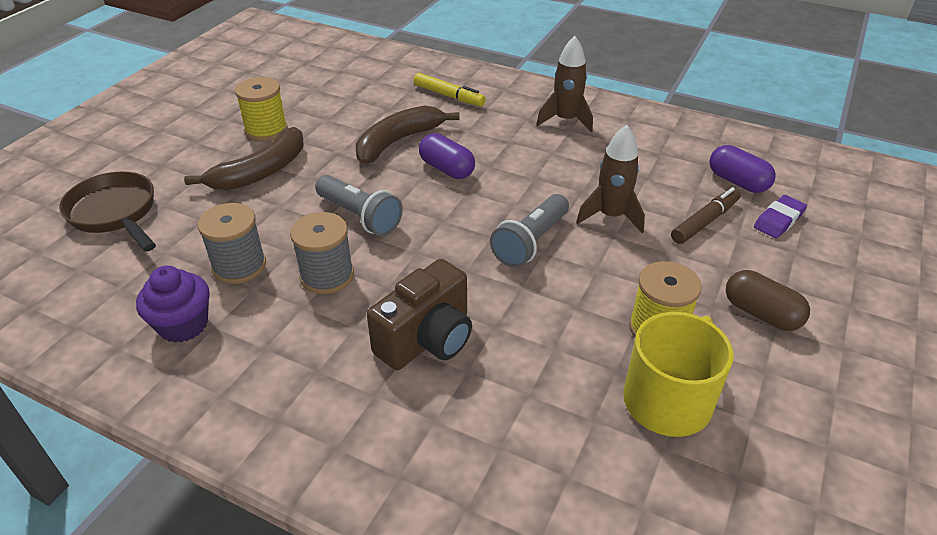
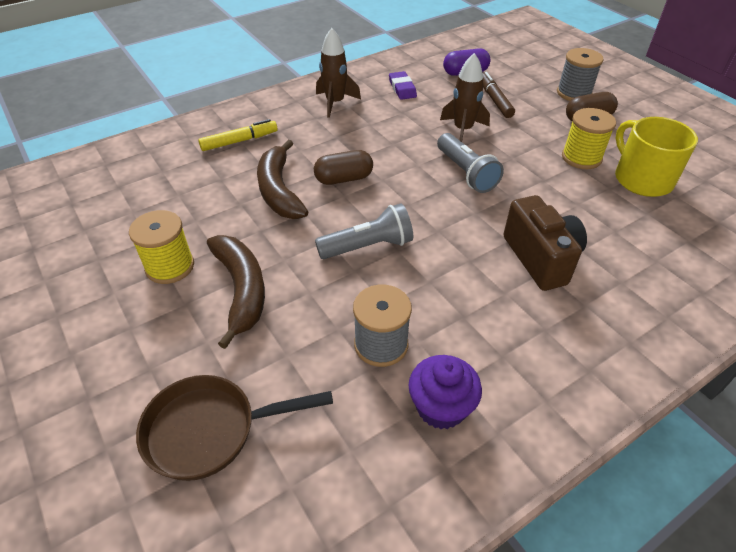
camera: 60 degrees left, 5 degrees up
(327, 276) = (433, 290): grey spool -> grey spool (574, 93)
(447, 169) = (344, 179): purple capsule -> brown capsule
(778, 220) = (511, 77): purple eraser -> purple eraser (402, 88)

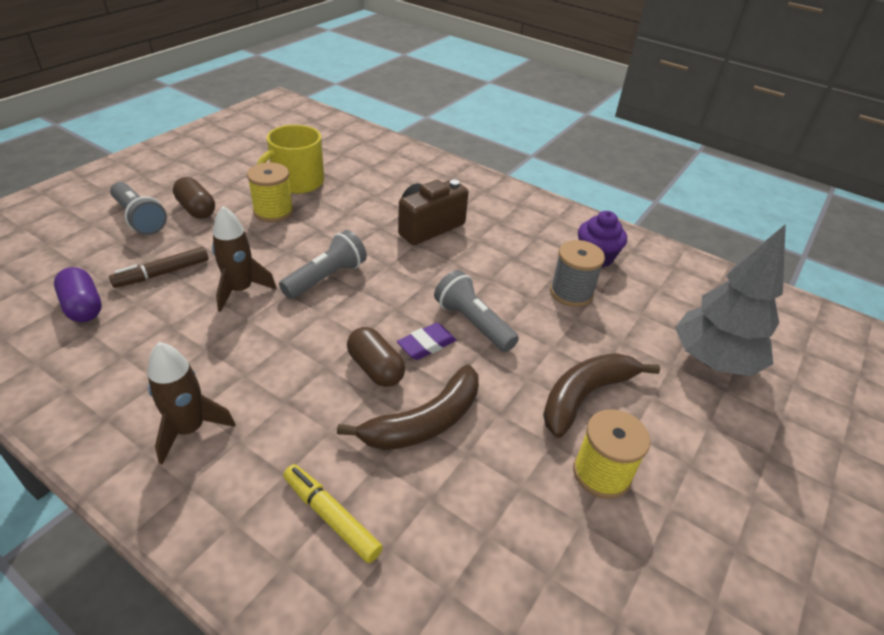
camera: 115 degrees left, 5 degrees down
(210, 431) = (713, 361): brown pan -> grey tree
(402, 88) = (135, 362): purple eraser -> purple eraser (426, 344)
(574, 93) = (139, 219): grey spool -> grey flashlight

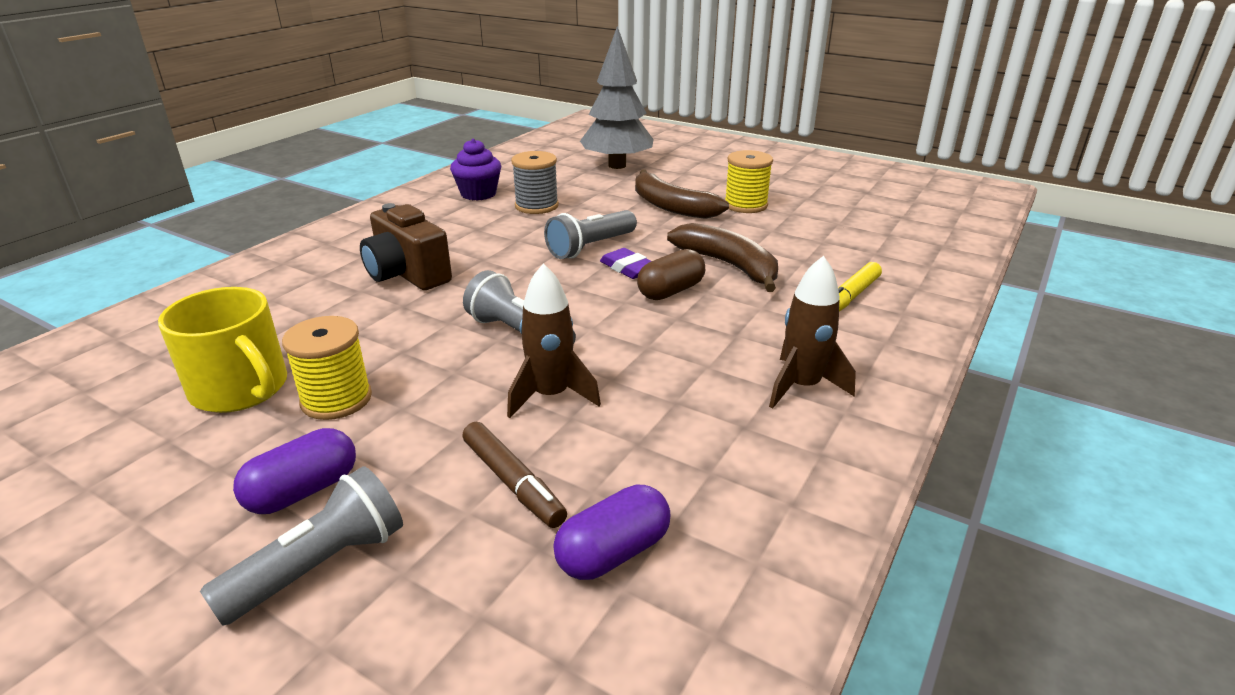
camera: 90 degrees left, 10 degrees down
(196, 209) = (303, 491): brown capsule -> purple capsule

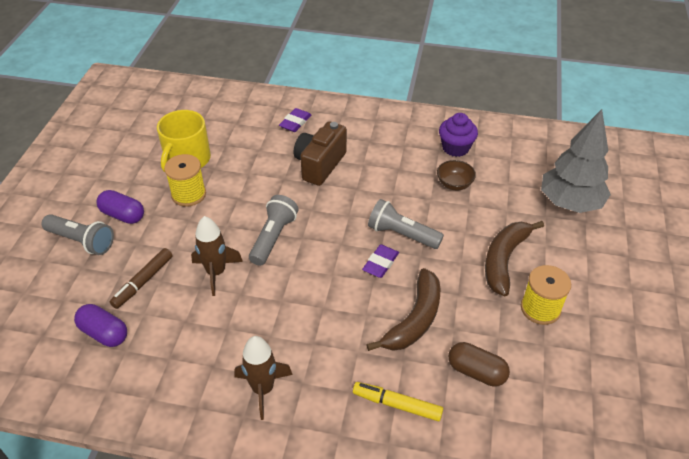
camera: 70 degrees right, 15 degrees up
(291, 277) = (295, 122): none -> purple eraser
(536, 206) = (454, 184): grey spool -> brown bowl
(671, 291) = (357, 295): brown capsule -> brown capsule (476, 372)

